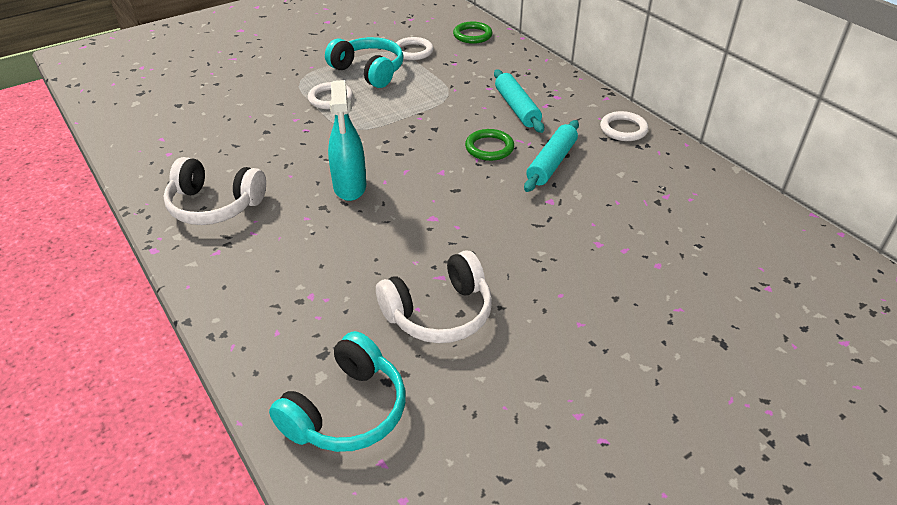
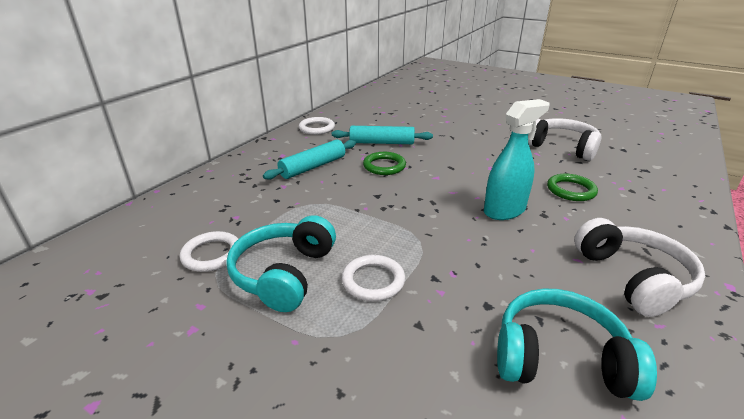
camera: 115 degrees left, 10 degrees down
(346, 410) = (656, 154): turquoise headphones -> turquoise headphones (560, 358)
(472, 35) = (153, 222): green ring -> green ring (571, 190)

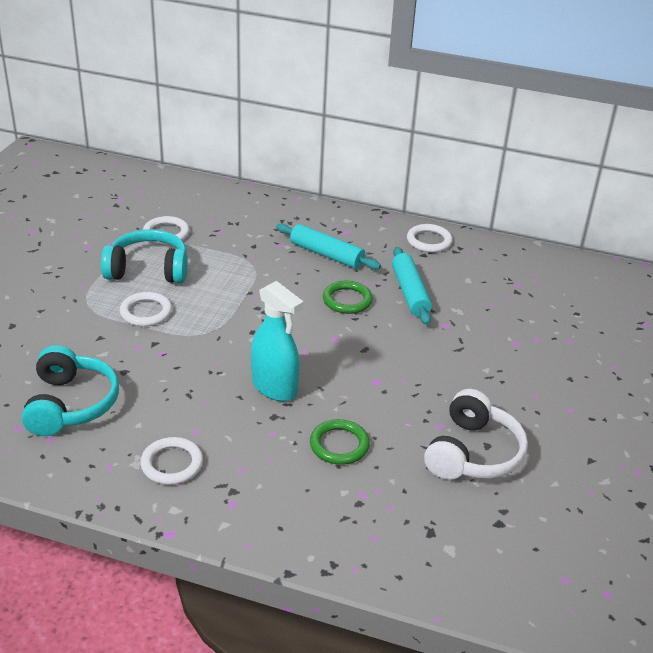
camera: 75 degrees right, 5 degrees up
(633, 278) = (172, 464): white headphones -> white ring

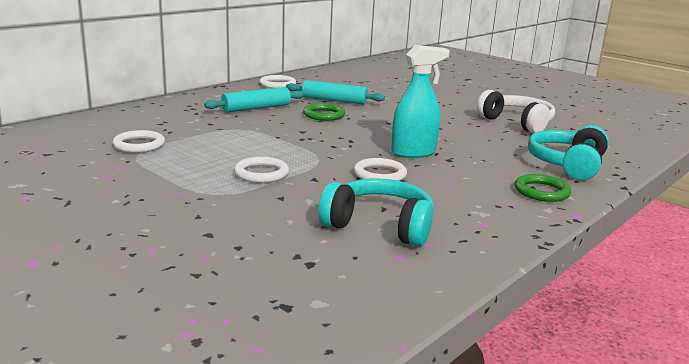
camera: 65 degrees left, 15 degrees down
(148, 270) = (191, 161): turquoise headphones -> turquoise headphones (567, 164)
(172, 464) = (490, 200): white ring -> white ring (380, 174)
(339, 445) = (493, 149): green ring -> green ring (541, 191)

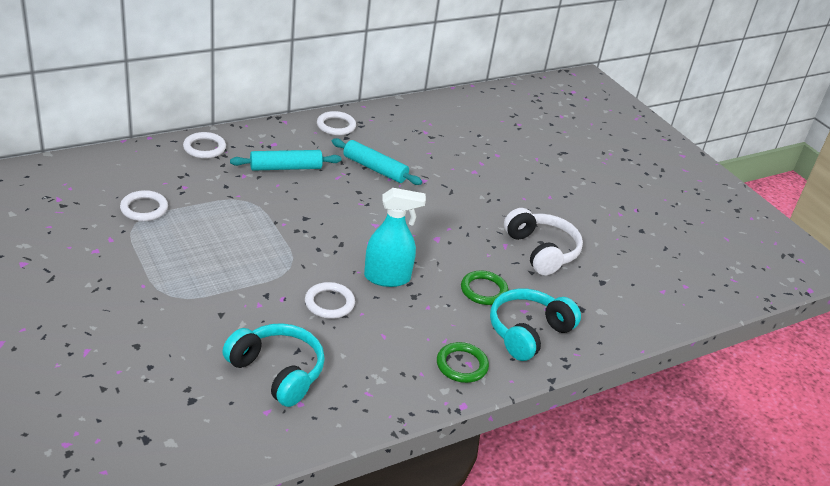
camera: 15 degrees right, 15 degrees up
(261, 173) = (225, 276): white ring -> white ring (204, 148)
(324, 115) = (345, 194): green ring -> green ring (483, 290)

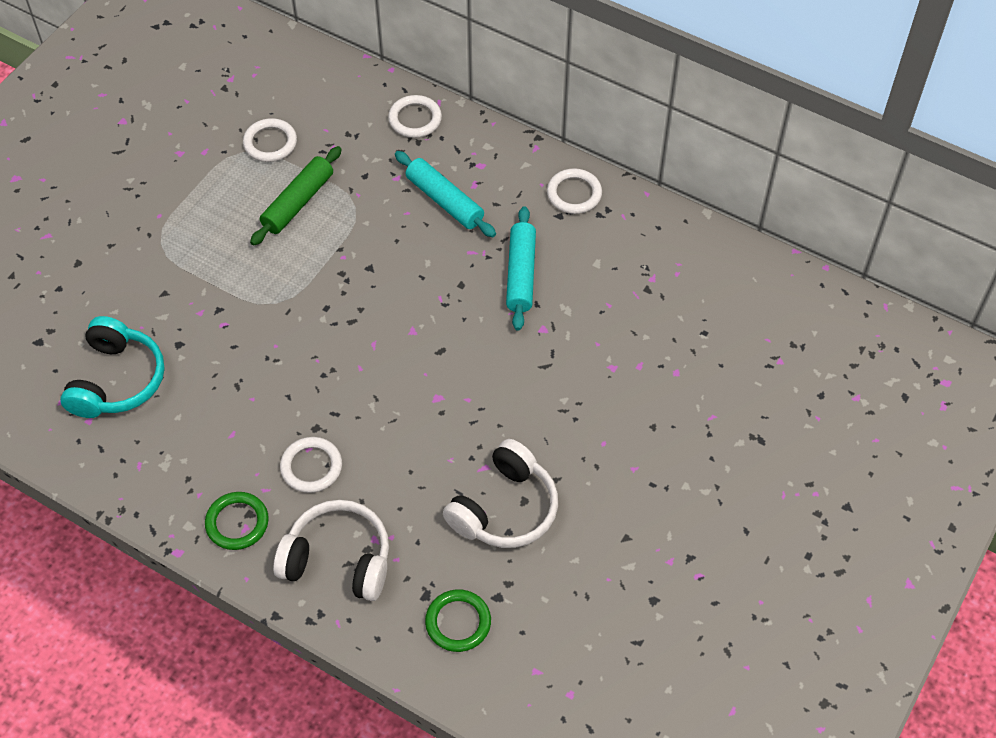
camera: 65 degrees right, 20 degrees up
(213, 221) = (298, 202): none -> green rolling pin
(329, 303) = (246, 364): white ring -> white ring (311, 467)
(387, 278) = (327, 390): turquoise spray bottle -> none
(483, 290) = (379, 485): green ring -> green ring (458, 622)
(528, 332) = (338, 560): turquoise headphones -> white headphones

